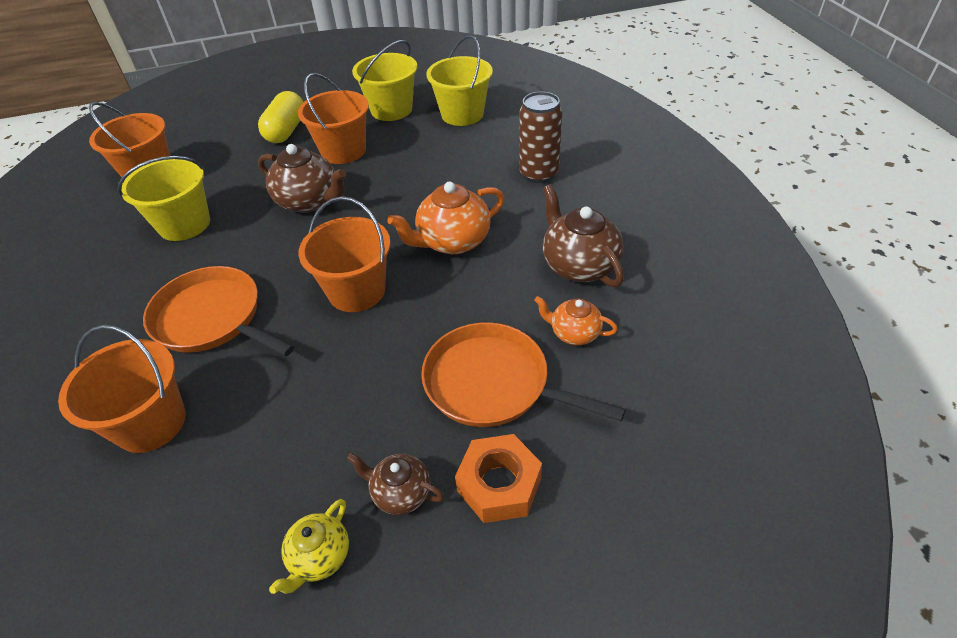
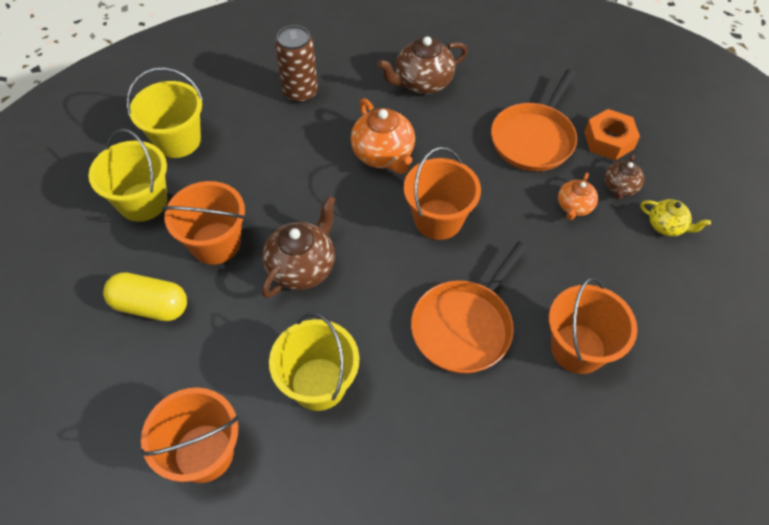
camera: 90 degrees left, 10 degrees up
(574, 333) = (489, 94): orange teapot -> orange teapot (574, 207)

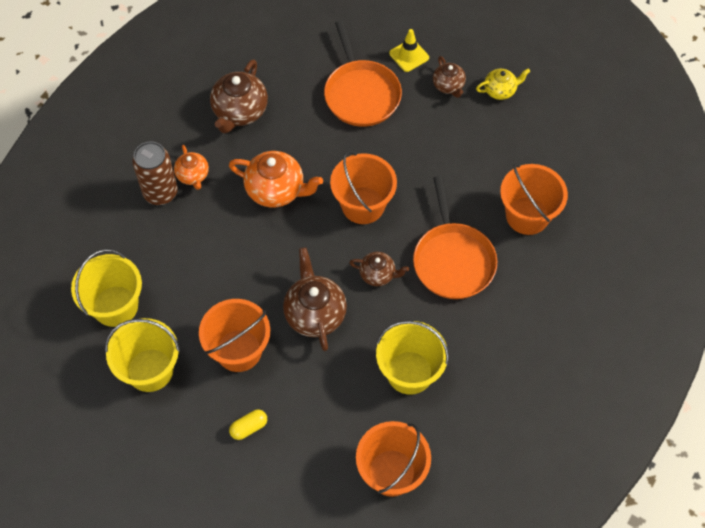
camera: 45 degrees left, 5 degrees up
(150, 306) = (249, 427): yellow capsule -> yellow capsule, size x0.55
(387, 282) = (378, 274): none -> brown teapot
(574, 207) = (435, 123): orange teapot -> orange teapot (193, 175)
(608, 140) = (409, 55): orange nut -> yellow traffic cone

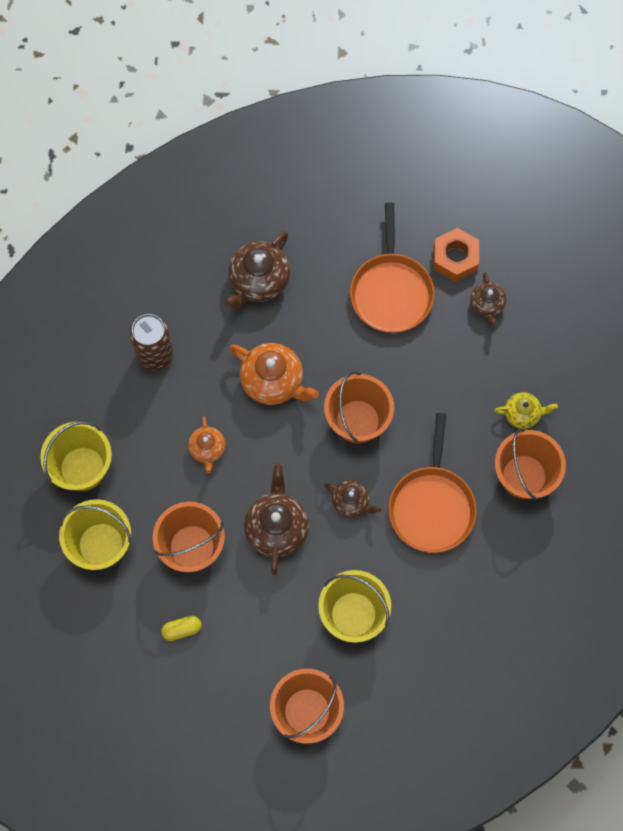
camera: 15 degrees right, 10 degrees up
(193, 175) = (192, 343): orange teapot -> orange teapot (207, 449)
(409, 55) = (455, 258): yellow traffic cone -> orange nut
(500, 90) = (540, 324): yellow teapot -> yellow teapot (522, 414)

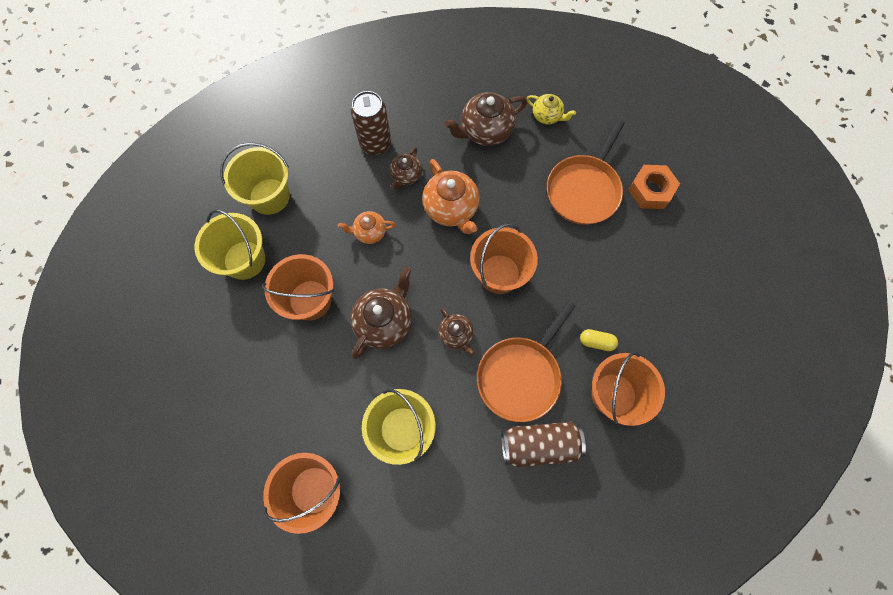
camera: 30 degrees right, 0 degrees up
(182, 629) = (260, 360): yellow capsule -> yellow capsule (596, 342)
(207, 449) = (369, 232): orange teapot -> orange teapot turned 60 degrees clockwise
(482, 558) = (539, 445): none -> brown can
(487, 305) = (657, 239): brown teapot -> brown teapot (406, 176)
(522, 414) = (640, 342): yellow teapot -> yellow teapot (547, 116)

